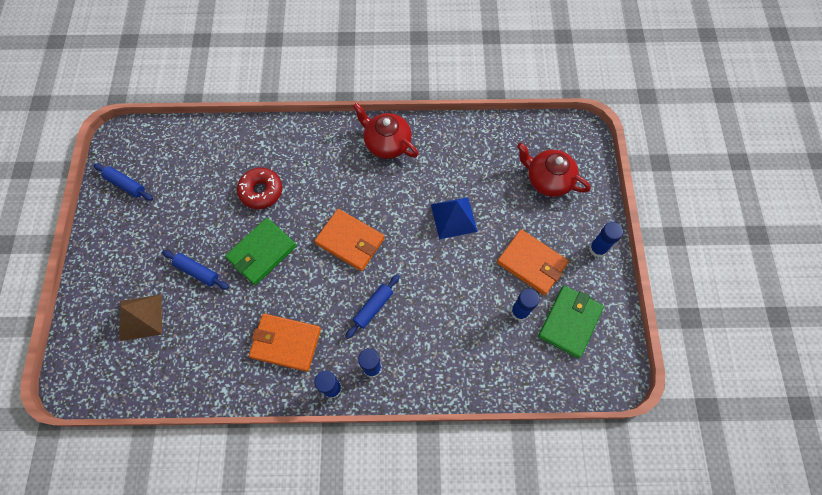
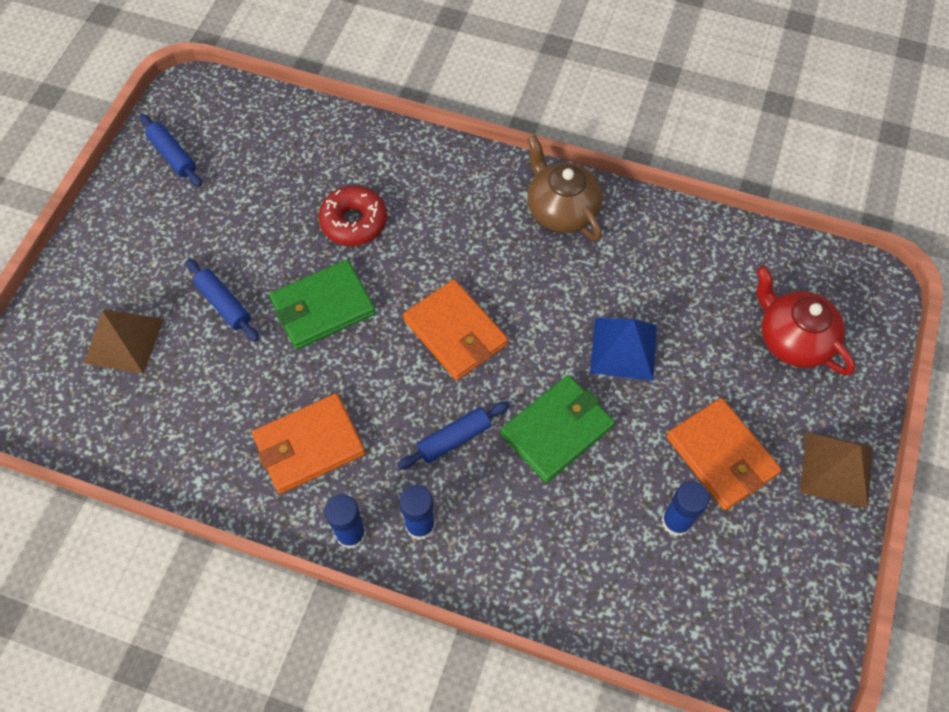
camera: 20 degrees right, 5 degrees down
(286, 343) = (309, 445): orange wallet -> orange wallet turned 60 degrees counterclockwise
(386, 143) = (561, 209): red teapot -> brown teapot
(570, 322) = (751, 565): green wallet -> green wallet (557, 430)
(597, 249) = (836, 469): blue glue stick -> brown pyramid

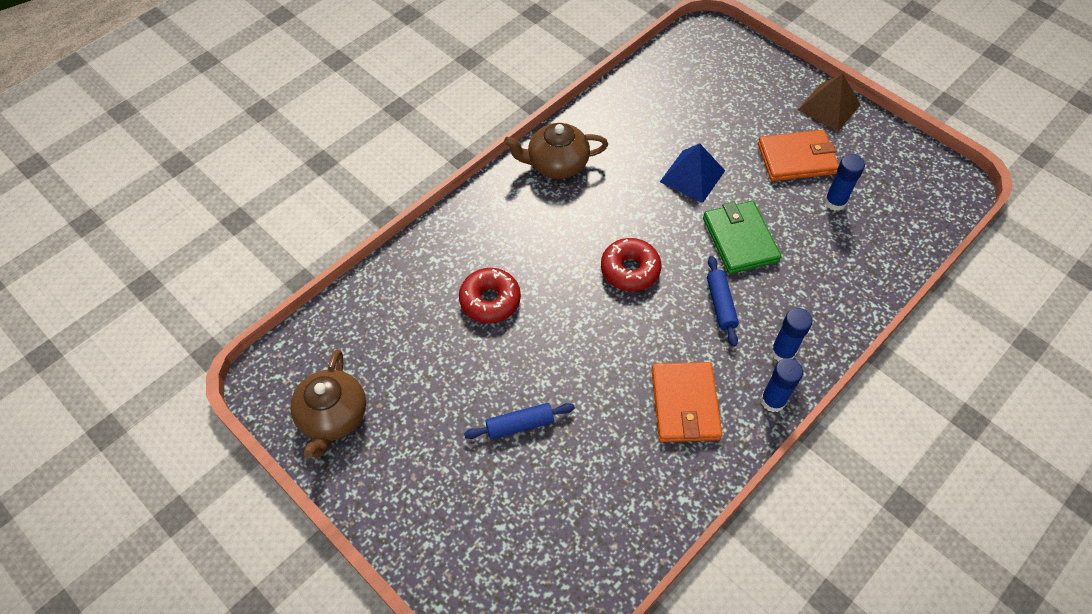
camera: 65 degrees left, 5 degrees down
(124, 341) = (515, 519): brown pyramid -> none
(173, 155) = (333, 417): blue rolling pin -> brown teapot
(323, 307) = (561, 351): green wallet -> none
(455, 332) = (630, 270): orange wallet -> red donut
(792, 339) = (727, 86): red teapot -> none

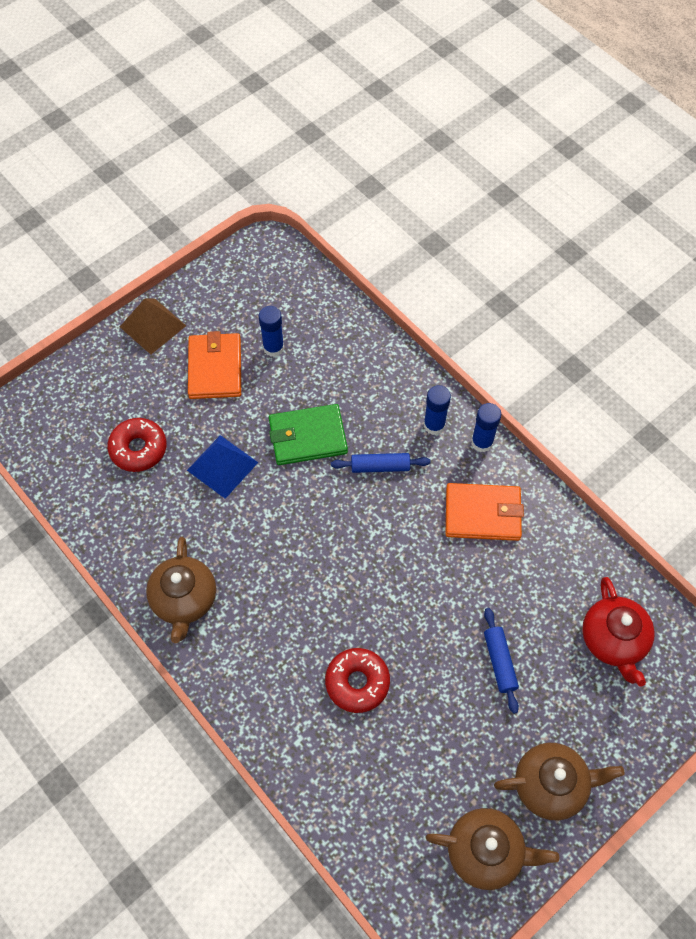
camera: 85 degrees left, 5 degrees up
(395, 476) = (551, 784): none -> brown teapot
(554, 543) = (613, 640): none -> red teapot
(630, 270) = (333, 541): red donut -> red donut (138, 449)

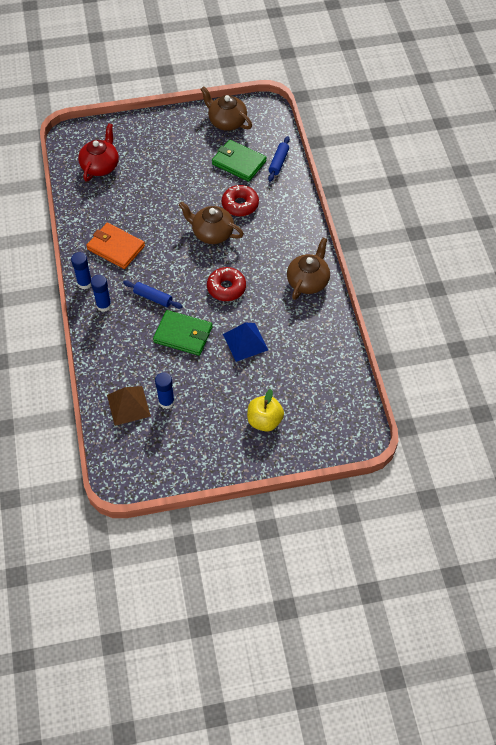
camera: 150 degrees left, 5 degrees down
(138, 449) = (291, 377): red donut -> red donut (226, 288)
(144, 381) = (264, 421): none -> yellow apple
(152, 326) = (238, 458): brown pyramid -> brown pyramid (128, 405)
(215, 368) = (213, 406): orange wallet -> none
(410, 768) = (239, 162): none -> green wallet
(499, 662) = (163, 182): blue rolling pin -> blue rolling pin (279, 162)
(551, 784) = (178, 130): brown teapot -> brown teapot (212, 233)

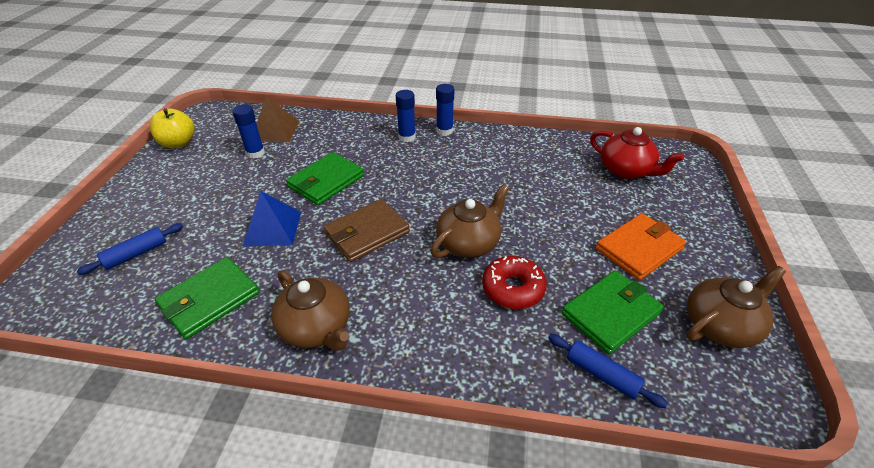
camera: 110 degrees right, 15 degrees down
(116, 247) = (484, 158): orange wallet -> orange wallet (639, 249)
(153, 297) = (394, 170): blue rolling pin -> blue rolling pin (136, 254)
(226, 288) = (367, 233): red donut -> brown wallet
(264, 421) = (156, 215): yellow apple -> yellow apple (178, 143)
(315, 341) = (209, 299): none -> green wallet

